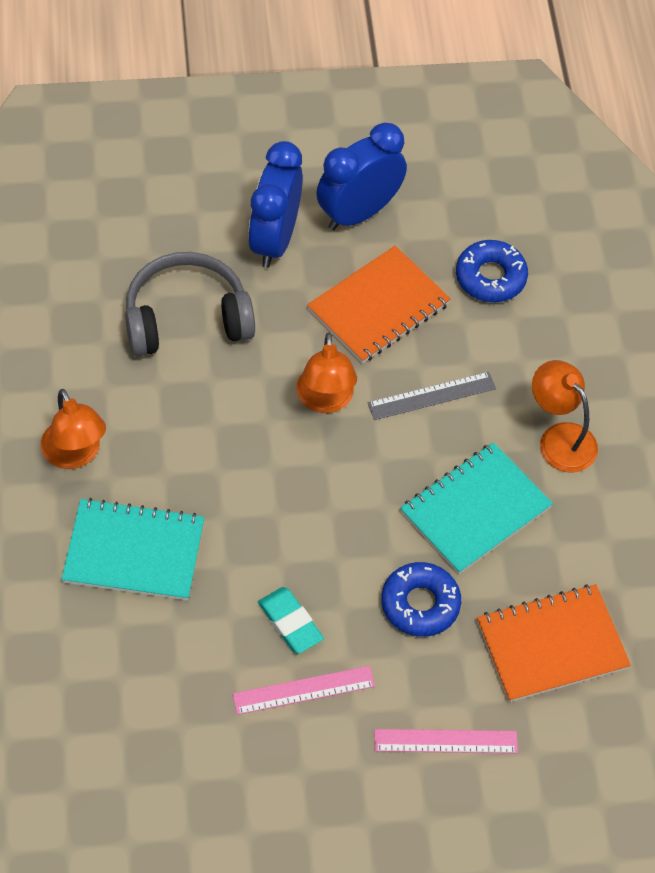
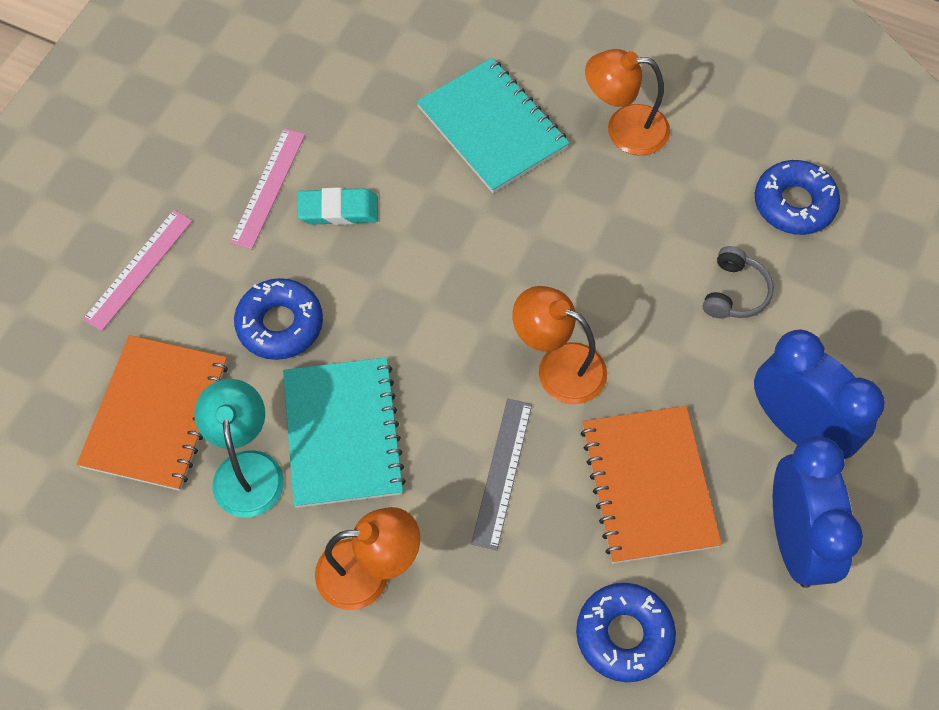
camera: 125 degrees right, 5 degrees up
(79, 311) = (794, 204): none -> blue donut
(134, 552) = (492, 128): turquoise notebook -> turquoise notebook turned 75 degrees counterclockwise
(186, 318) = (735, 292): grey headphones -> grey headphones, size x0.49
(546, 556) = (247, 468): none -> turquoise lamp

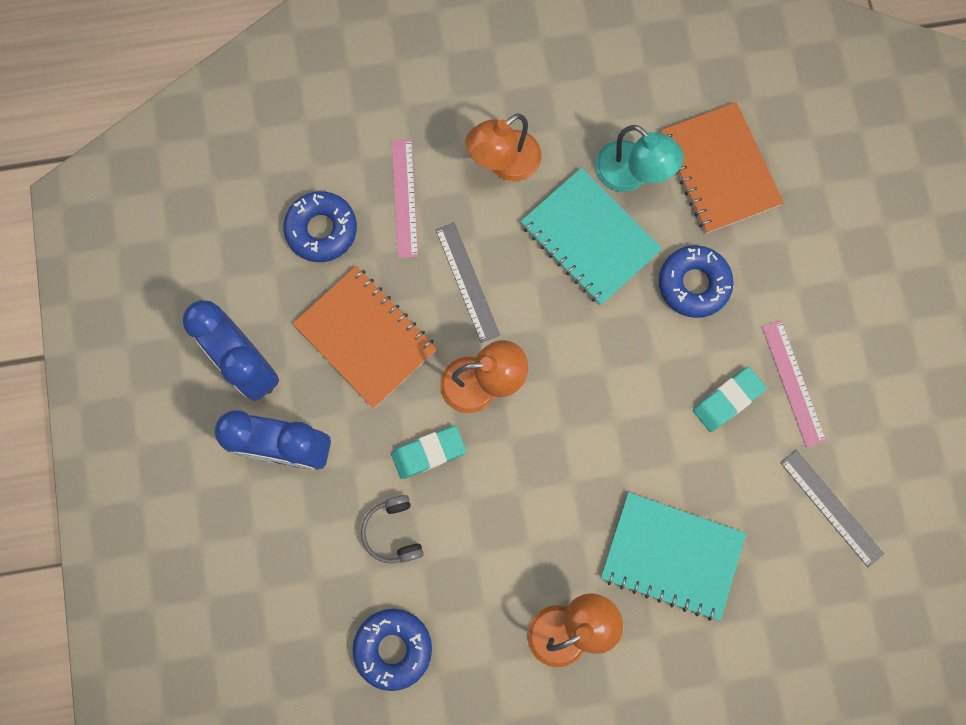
camera: 145 degrees right, 15 degrees up
(138, 269) = (824, 257): pink ruler -> pink ruler (404, 198)
(326, 81) = (831, 508): none -> grey ruler
(655, 338) = (428, 453): none -> turquoise eraser

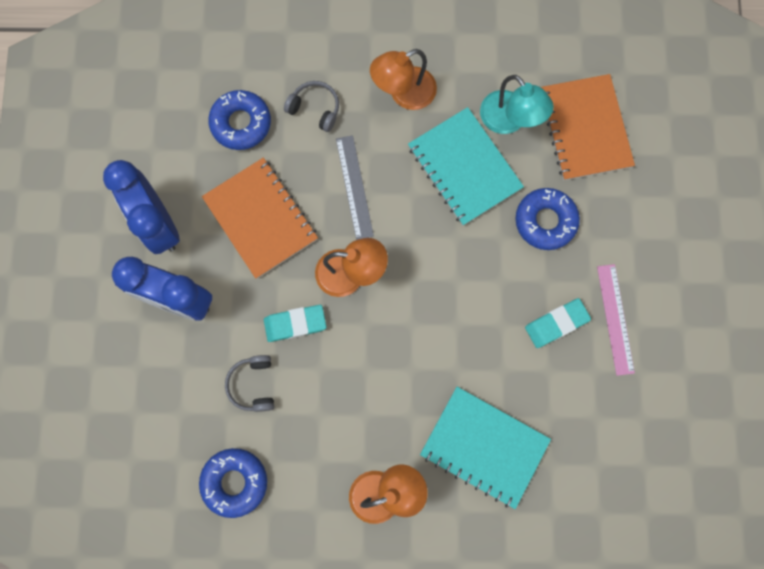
camera: 10 degrees right, 0 degrees up
(404, 198) = (315, 108): pink ruler -> grey headphones
(831, 508) = (628, 430): grey ruler -> none

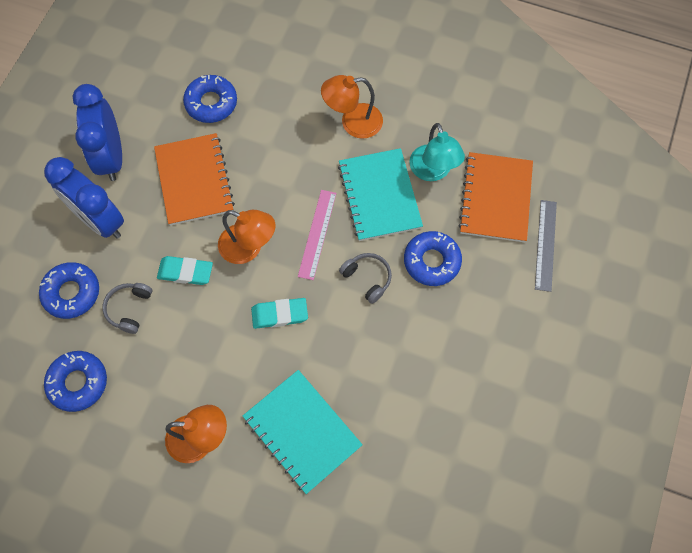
camera: 20 degrees right, 10 degrees down
(184, 390) = (72, 293): none -> blue donut
(315, 108) = (275, 111): grey headphones -> grey headphones (367, 278)
(354, 187) = (281, 181): grey ruler -> grey ruler (545, 245)
(556, 324) = (408, 349): turquoise eraser -> turquoise eraser (279, 314)
(615, 319) = (462, 364): pink ruler -> pink ruler (317, 234)

